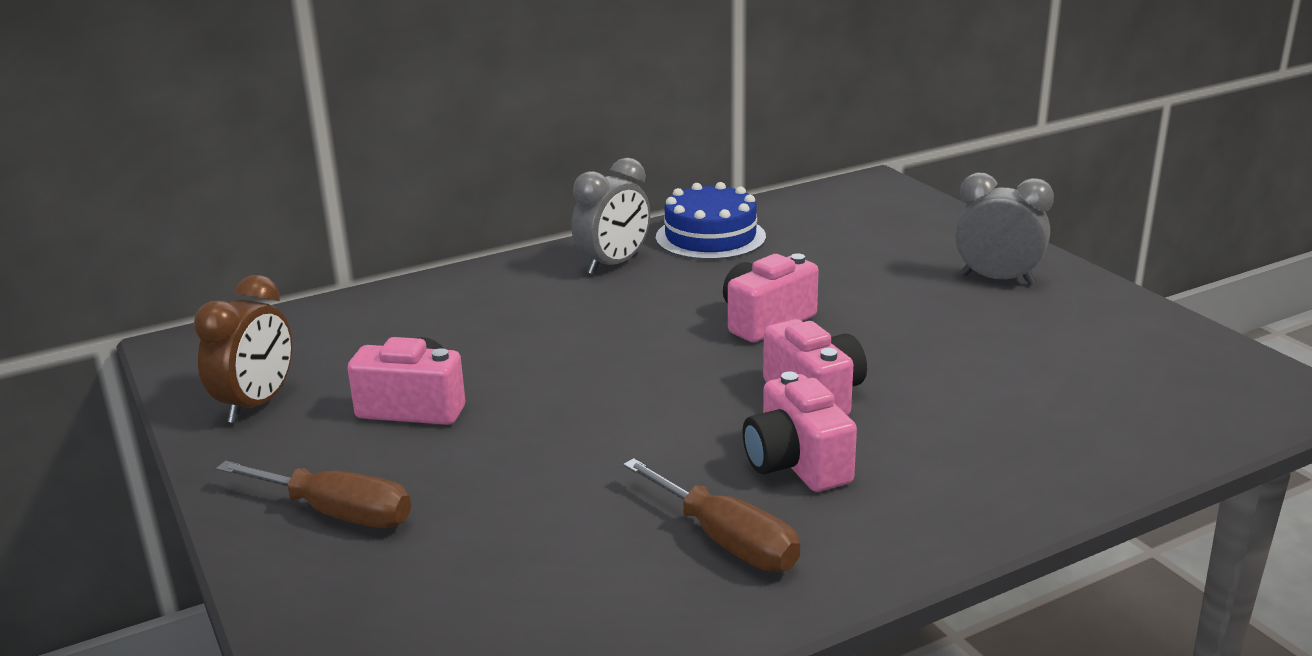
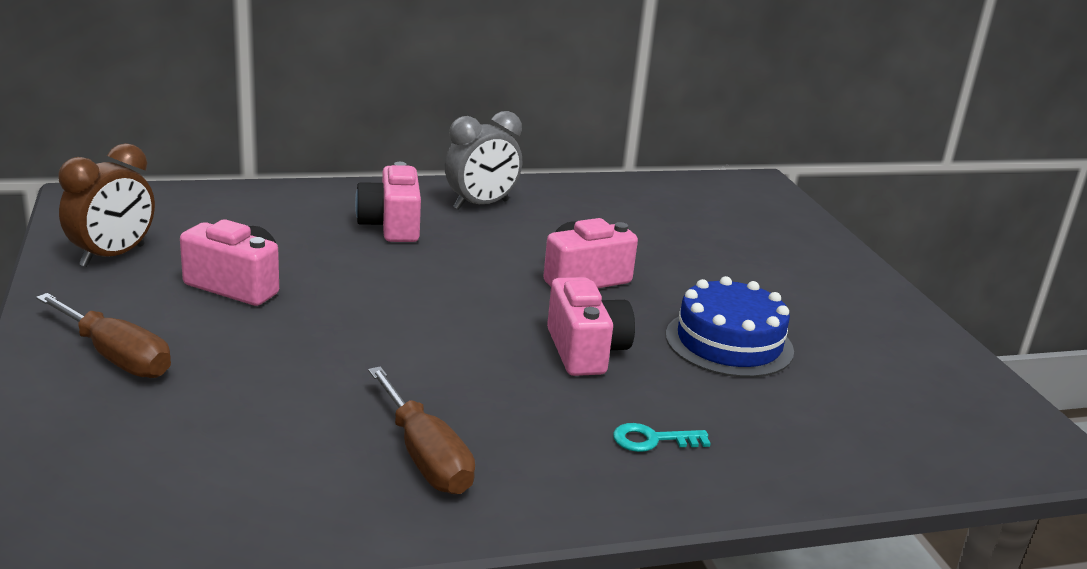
camera: 10 degrees right, 0 degrees up
(710, 237) = (580, 199): blue cake -> blue cake (729, 343)
(796, 464) = (530, 405): pink camera -> pink camera (391, 226)
(935, 470) = (653, 440): none -> turquoise key
(997, 279) = (818, 286): grey clock -> none

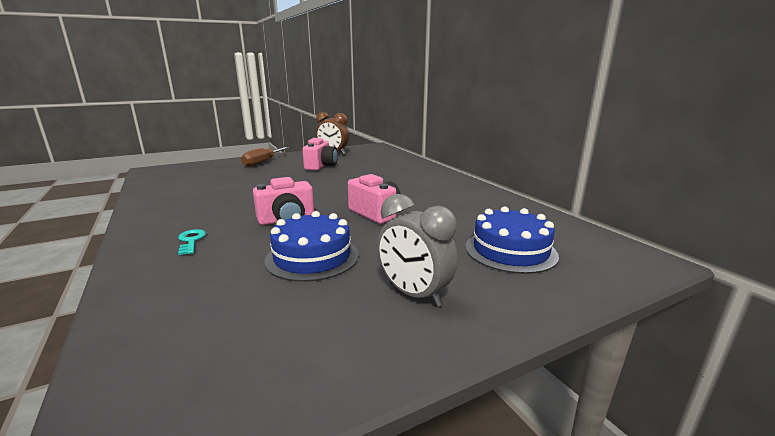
camera: 80 degrees right, 5 degrees down
(391, 226) = (398, 176): pink camera -> none
(425, 457) = (189, 201): brown screwdriver -> none
(481, 205) = (446, 187): grey clock -> grey clock (414, 294)
(729, 230) = (510, 251): none -> blue cake

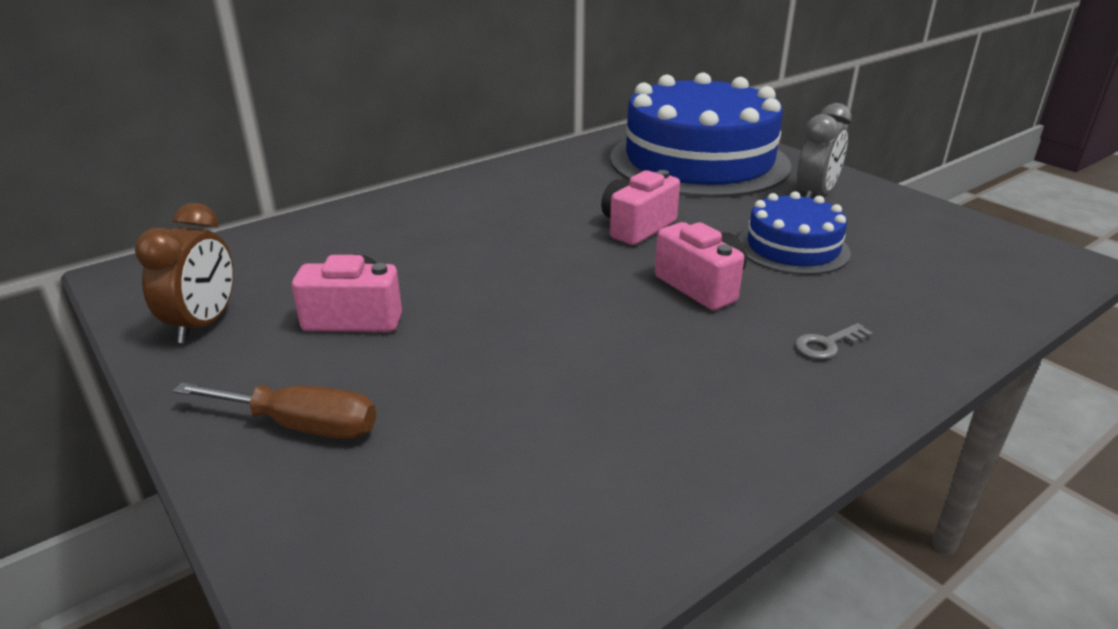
camera: 100 degrees left, 10 degrees up
(191, 241) = (827, 344): turquoise key -> grey key
(510, 251) = (699, 161): blue cake -> blue cake, size x2.03

